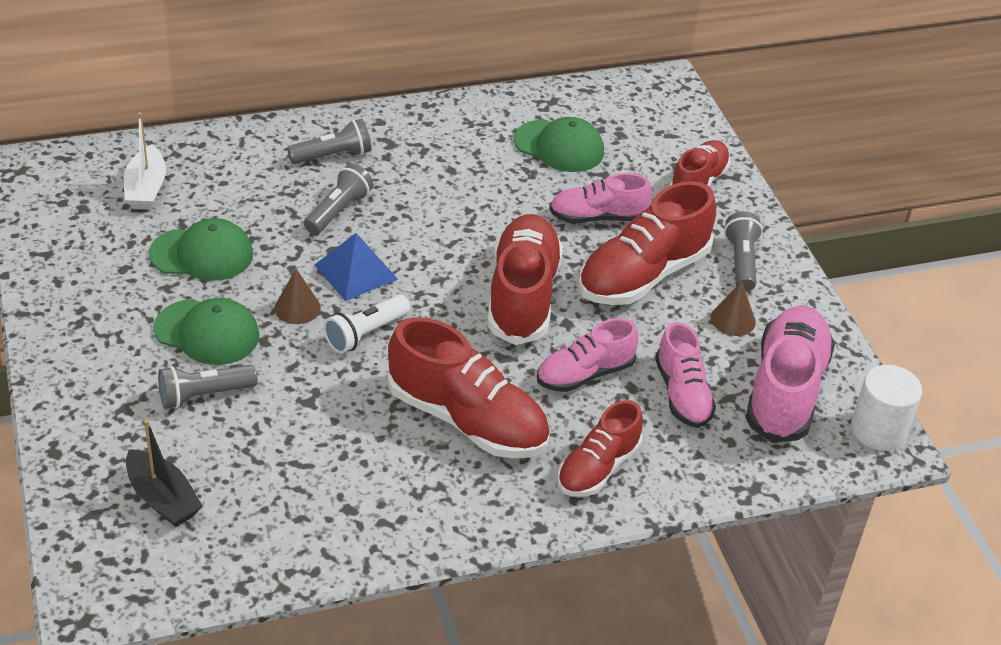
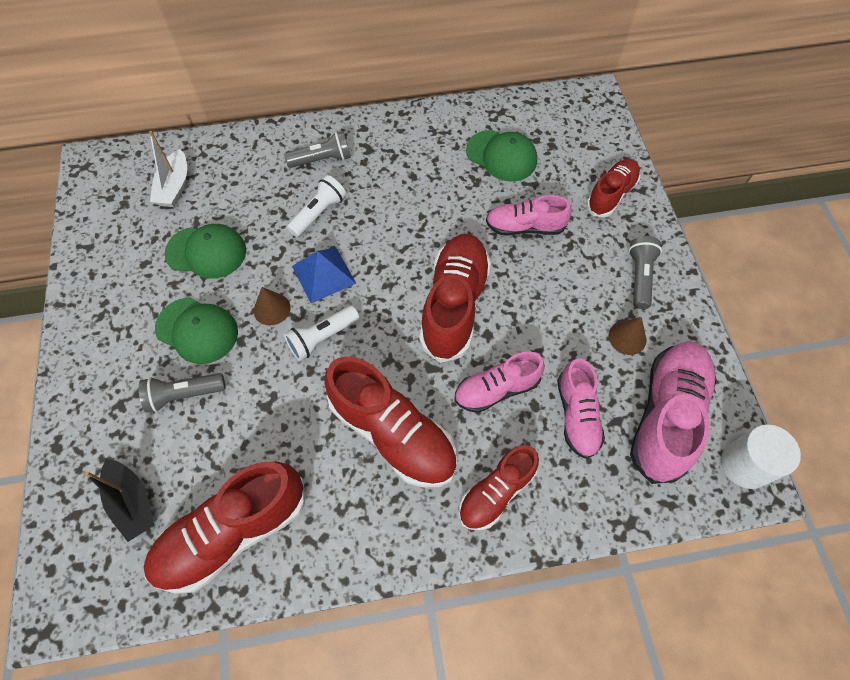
camera: 10 degrees right, 20 degrees up
(338, 211) = (319, 213): grey flashlight -> white flashlight
(643, 275) = (556, 288): red shoe -> red shoe (233, 532)

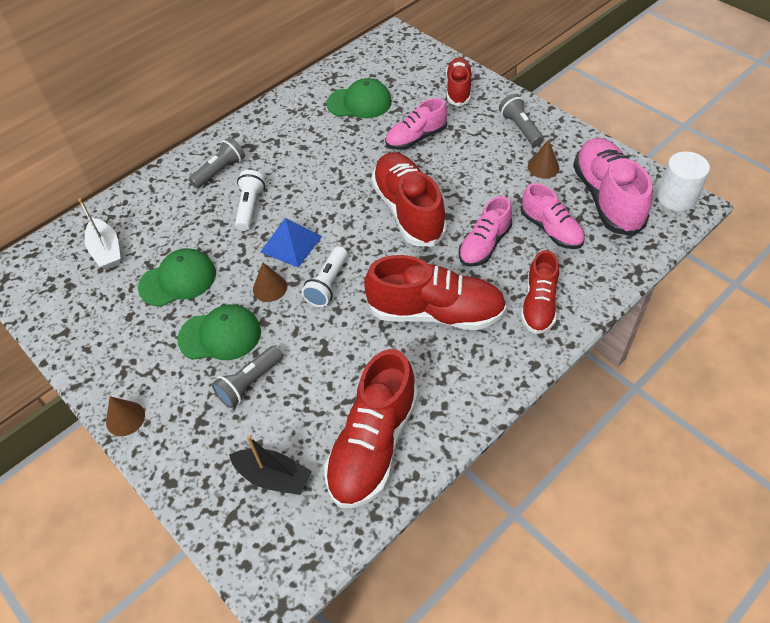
camera: 30 degrees left, 10 degrees down
(70, 361) = (125, 418): none -> brown cone

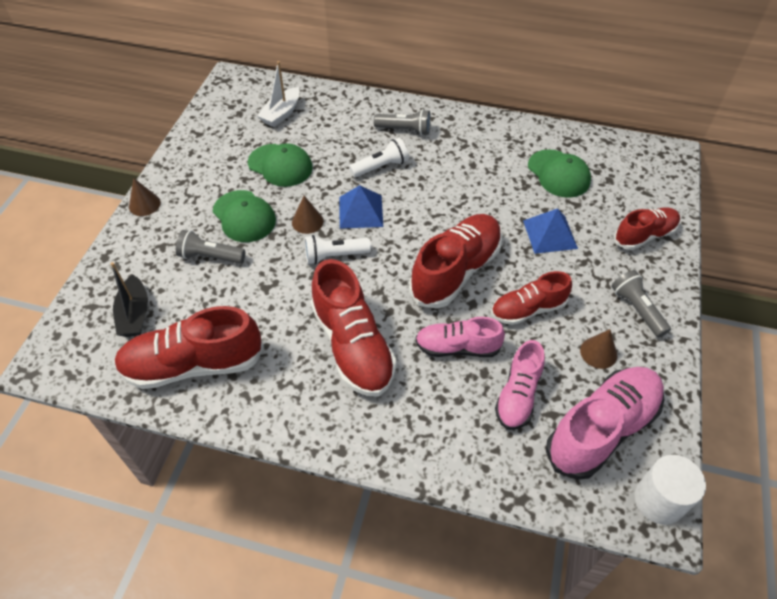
camera: 55 degrees right, 0 degrees up
(416, 138) = (550, 234): pink shoe -> blue pyramid
(520, 128) = (637, 309): grey flashlight -> grey flashlight turned 60 degrees counterclockwise
(539, 304) = (414, 424): red shoe -> red shoe (528, 309)

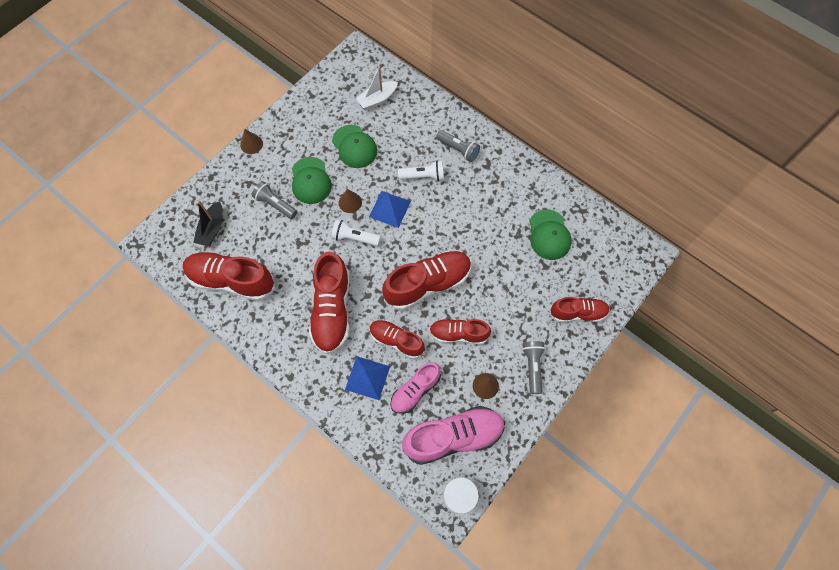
camera: 25 degrees right, 15 degrees up
(457, 347) = (396, 341): pink shoe -> red shoe
(550, 234) = (510, 283): blue pyramid -> blue pyramid (367, 378)

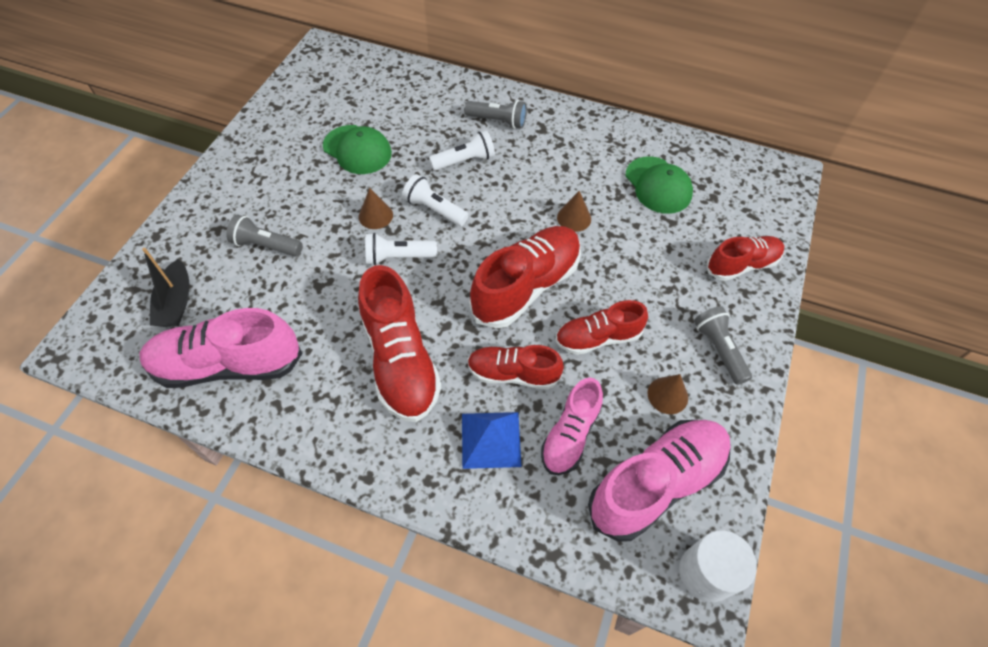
camera: 20 degrees left, 10 degrees down
(231, 280) = (228, 365): red shoe -> pink shoe
(251, 144) = (207, 181): brown cone -> brown cone (574, 218)
(310, 181) = (309, 204): green cap -> none
(377, 99) = (368, 92): white boat -> none
(389, 209) = (434, 209): blue pyramid -> white flashlight

